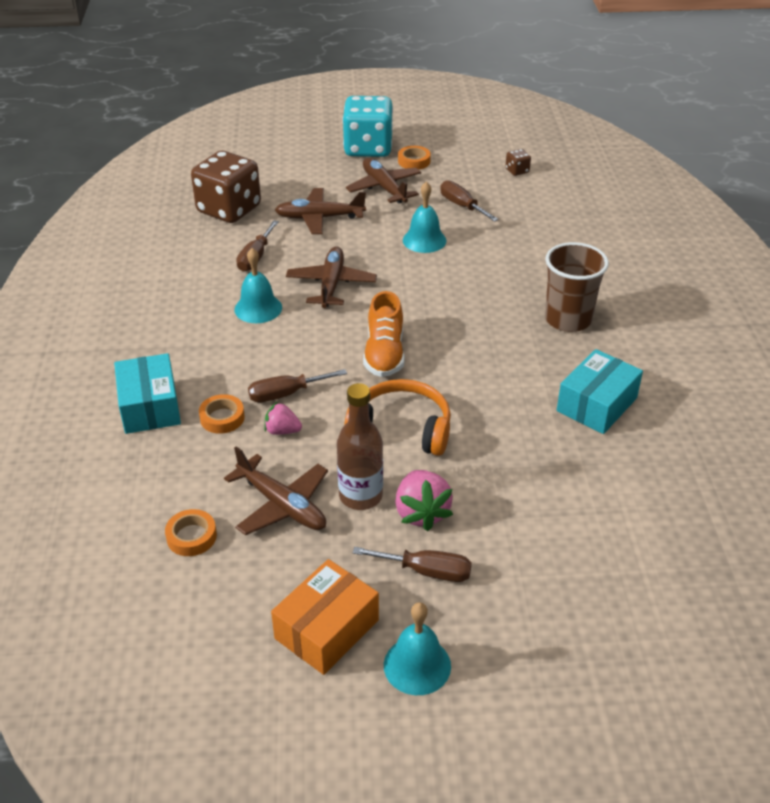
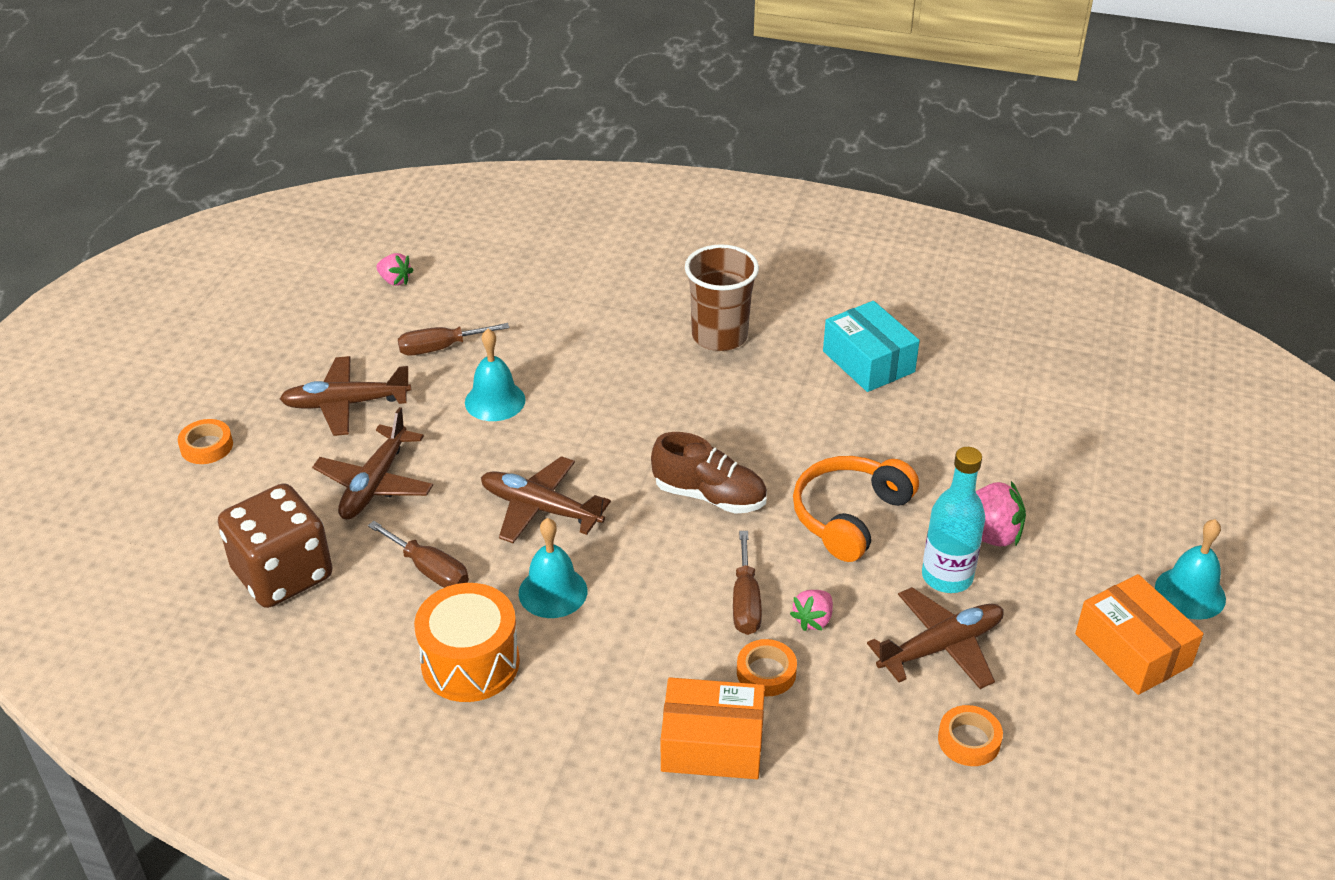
camera: 70 degrees left, 0 degrees up
(150, 406) = (712, 744): turquoise box -> orange box
(185, 292) = (470, 663): none -> orange drum
(360, 496) = (947, 577): brown bottle -> turquoise bottle
(368, 148) = (228, 393): turquoise dice -> none
(384, 354) = (709, 496): orange shoe -> brown shoe
(414, 161) = (300, 360): orange tape -> orange tape (206, 446)
(426, 571) = (1071, 554): brown screwdriver -> none
(517, 171) = (395, 280): brown dice -> pink strawberry

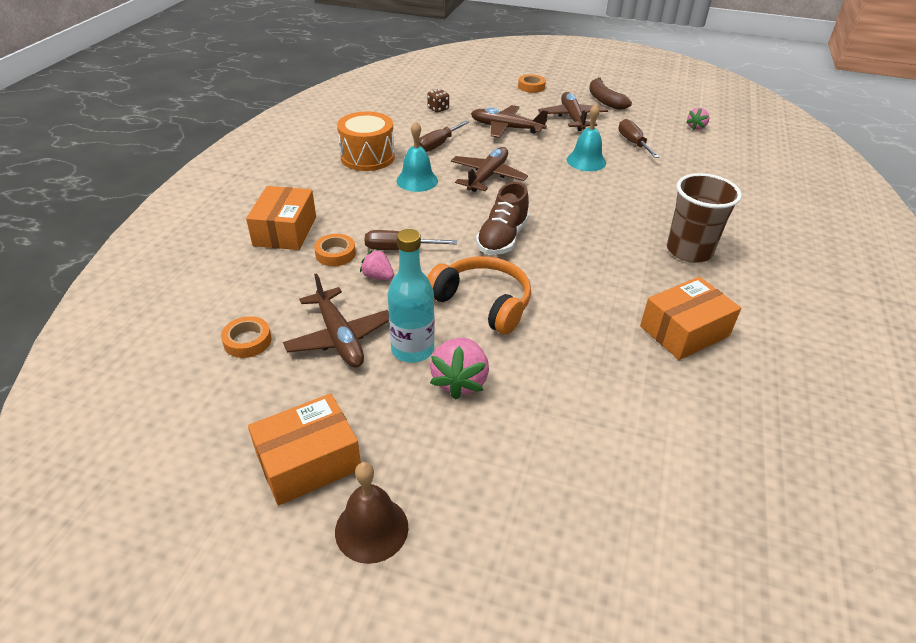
camera: 90 degrees right, 0 degrees up
(283, 362) = (604, 100): none -> brown banana
(283, 574) = (438, 109): brown dice -> brown dice, size x0.40
(868, 361) = (684, 331): turquoise box -> orange box
(1190, 593) = (371, 529): turquoise bell -> brown bell

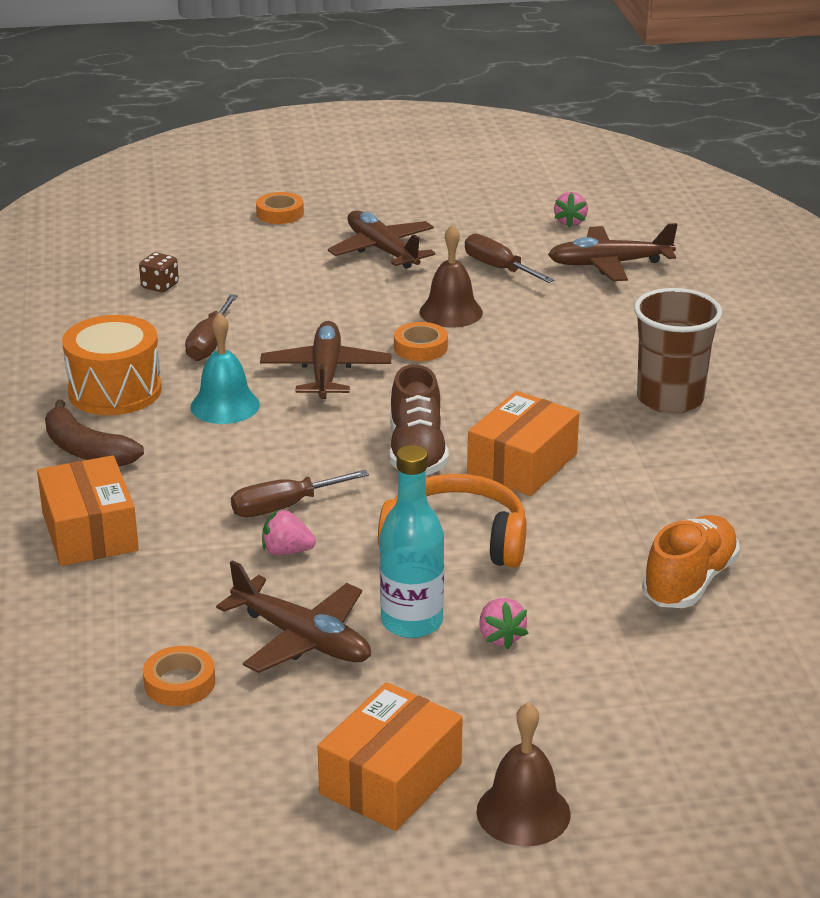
camera: 25 degrees left, 10 degrees down
(335, 254) = (197, 540): orange tape -> orange tape (420, 347)
(460, 381) = (500, 637): pink strawberry -> pink strawberry, size x0.61
(506, 128) = (294, 291): brown plane -> brown plane (609, 264)
(586, 161) = (451, 312): turquoise bell -> brown bell
(604, 100) = (410, 210): brown banana -> brown banana (86, 450)
(618, 386) = (689, 582): none -> orange shoe
(684, 331) = (725, 498): orange box -> orange box (522, 464)

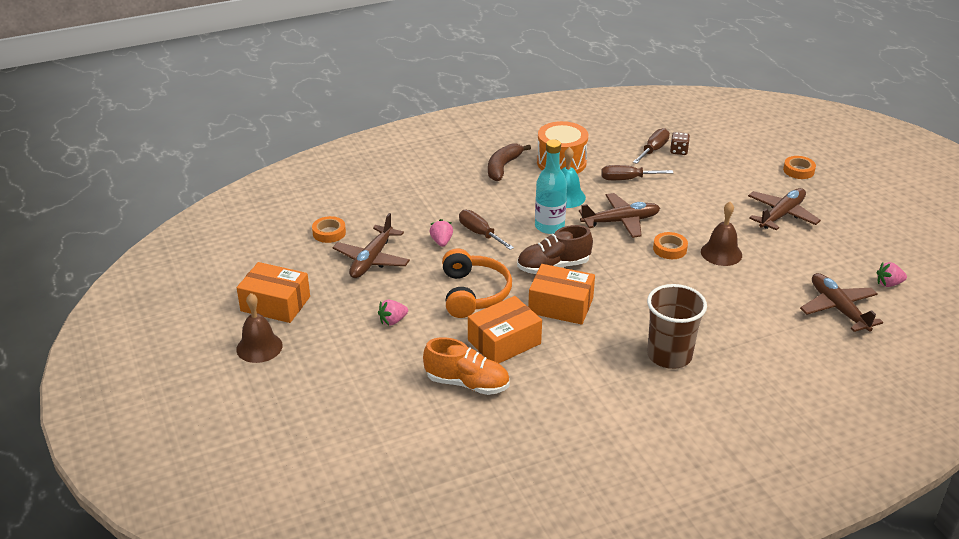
camera: 75 degrees right, 5 degrees up
(90, 532) = (435, 184): orange box -> orange box (504, 342)
(411, 622) = (396, 290): turquoise bottle -> turquoise bottle (549, 226)
(498, 268) = (794, 263): brown screwdriver -> brown screwdriver (653, 150)

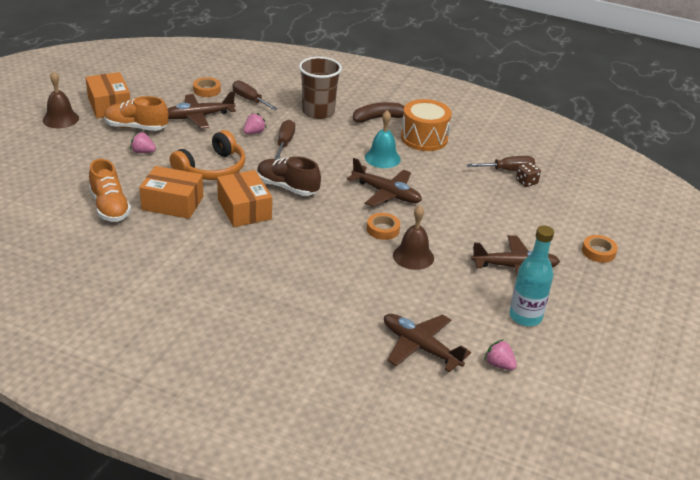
camera: 45 degrees right, 0 degrees up
(342, 305) = (136, 127): none -> orange shoe
(549, 226) = (334, 166): turquoise bottle -> turquoise bottle (525, 317)
(627, 179) = (447, 174): brown screwdriver -> brown screwdriver (250, 100)
(669, 355) = (245, 281): brown cup -> brown cup (318, 112)
(838, 309) = (420, 347): brown plane -> brown plane turned 75 degrees counterclockwise

